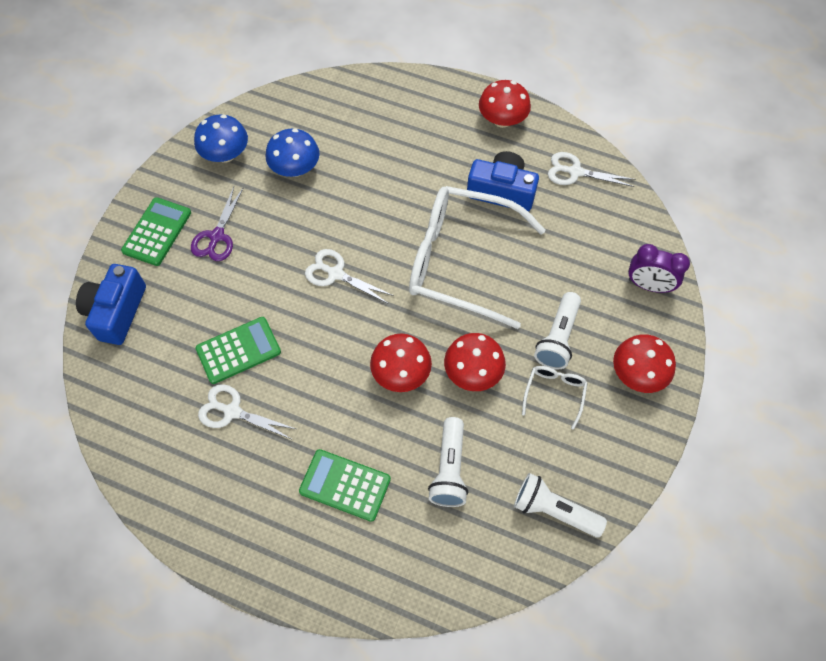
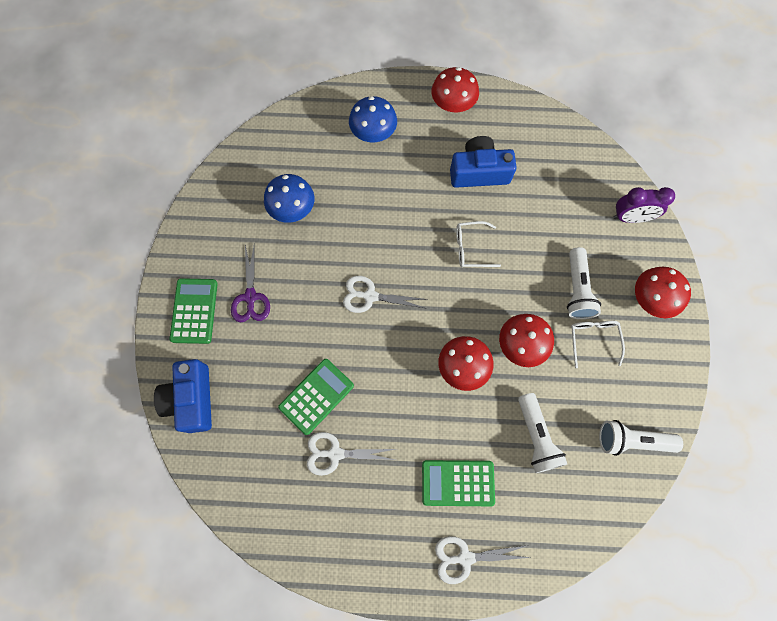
camera: 20 degrees left, 10 degrees up
(225, 154) = (224, 215): blue mushroom -> blue mushroom (373, 132)
(461, 261) = (471, 248): white glasses -> white glasses, size x0.41
(575, 172) = (532, 134): white scissors -> white scissors (465, 558)

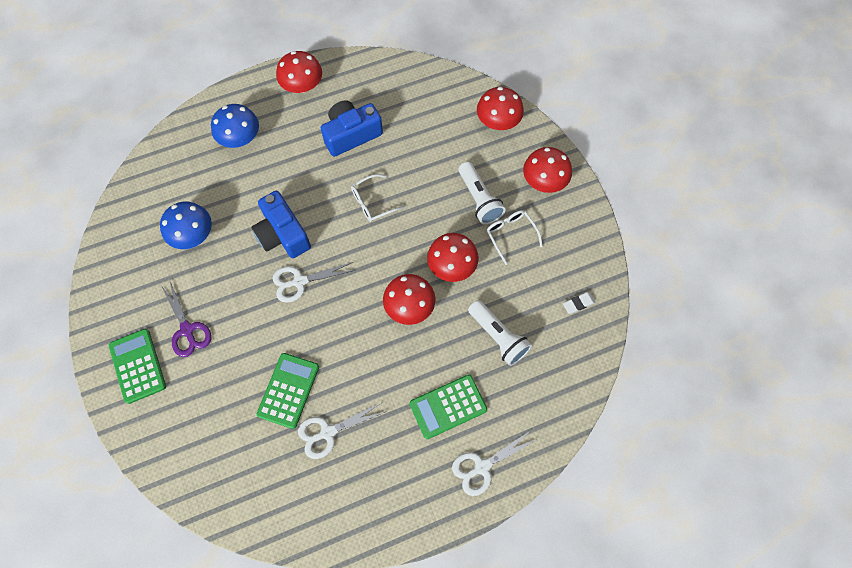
camera: 25 degrees left, 5 degrees down
(192, 399) = (171, 446): blue camera -> blue camera (283, 234)
(630, 218) = (498, 121): purple clock -> red mushroom
(632, 440) = (578, 304): white flashlight -> white eraser

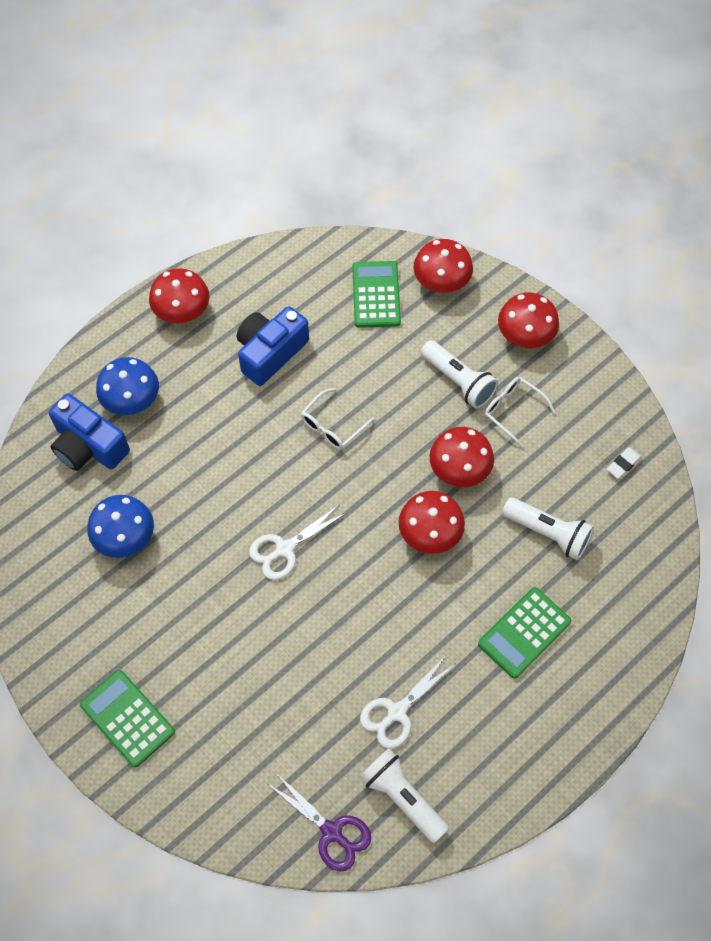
camera: 20 degrees left, 5 degrees down
(187, 330) = (170, 654): purple scissors -> purple scissors (332, 832)
(283, 234) = (238, 499): blue camera -> blue camera (88, 446)
(288, 390) = (328, 681): green calculator -> green calculator (376, 295)
(304, 498) = (402, 797): none -> white flashlight
(482, 467) = (592, 686): white scissors -> none

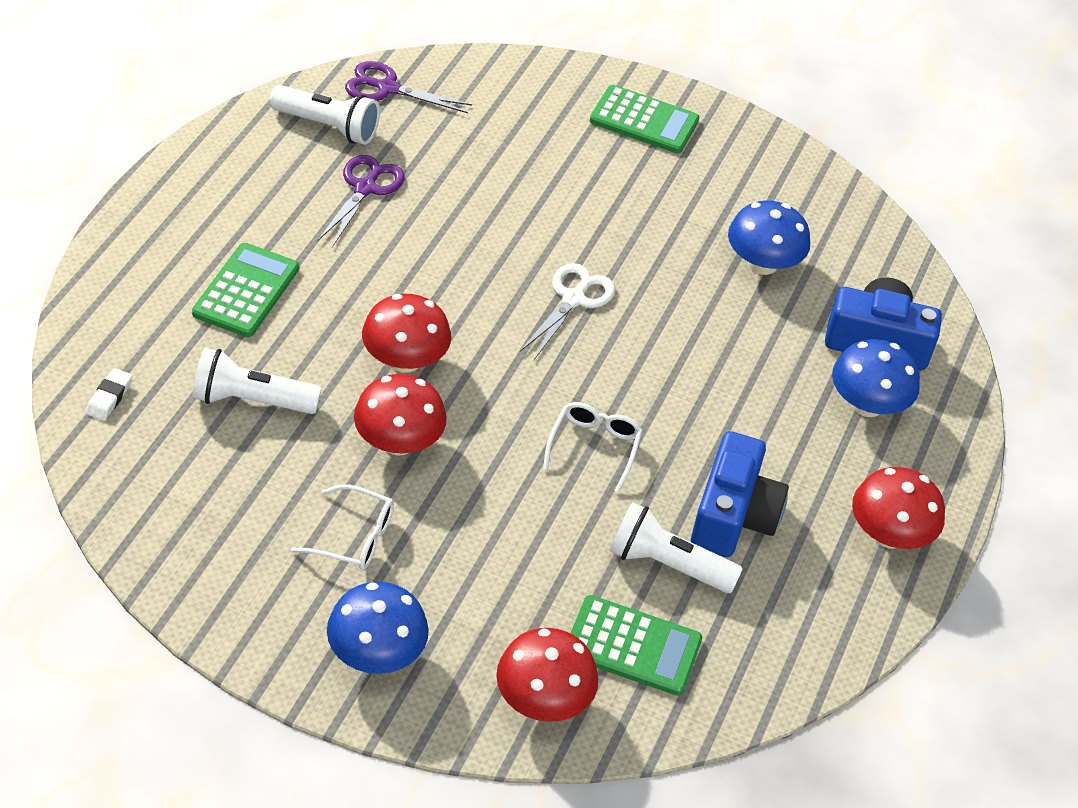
camera: 150 degrees right, 15 degrees down
(376, 295) = (633, 646): green calculator -> green calculator turned 45 degrees counterclockwise
(396, 712) = (365, 188): white scissors -> purple scissors
(458, 381) = (449, 555): white flashlight -> white flashlight (667, 564)
(525, 335) = (376, 653): red mushroom -> blue mushroom
(623, 464) = (170, 511): white eraser -> white eraser (109, 397)

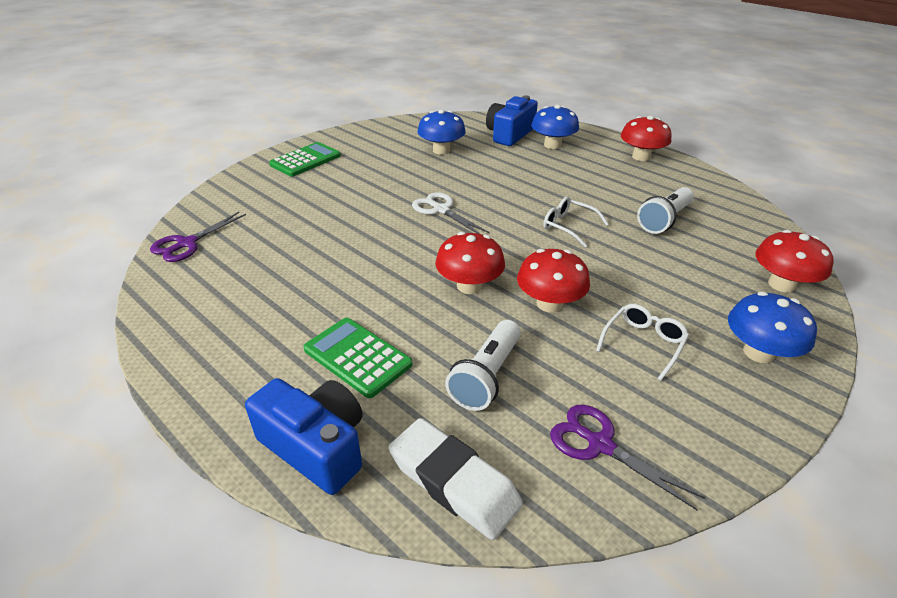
camera: 65 degrees left, 10 degrees down
(109, 397) = (453, 482): white eraser -> white eraser, size x2.19
(327, 126) = (201, 278): white flashlight -> none
(365, 188) = (283, 272): purple scissors -> purple scissors (600, 444)
(633, 646) = (729, 243): green calculator -> none
(733, 515) = (627, 194): blue camera -> blue camera (316, 446)

